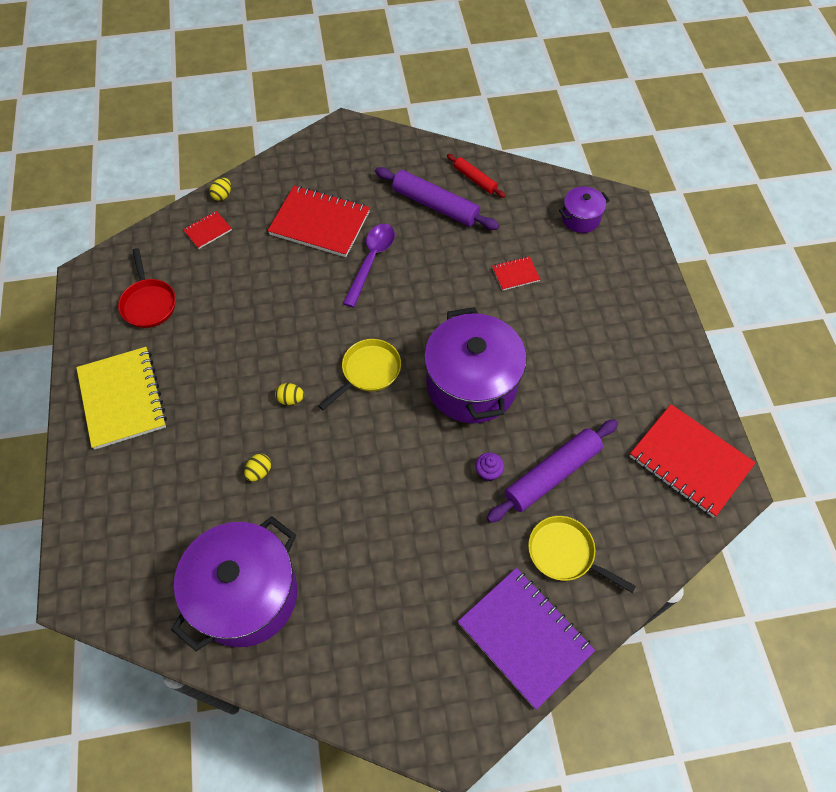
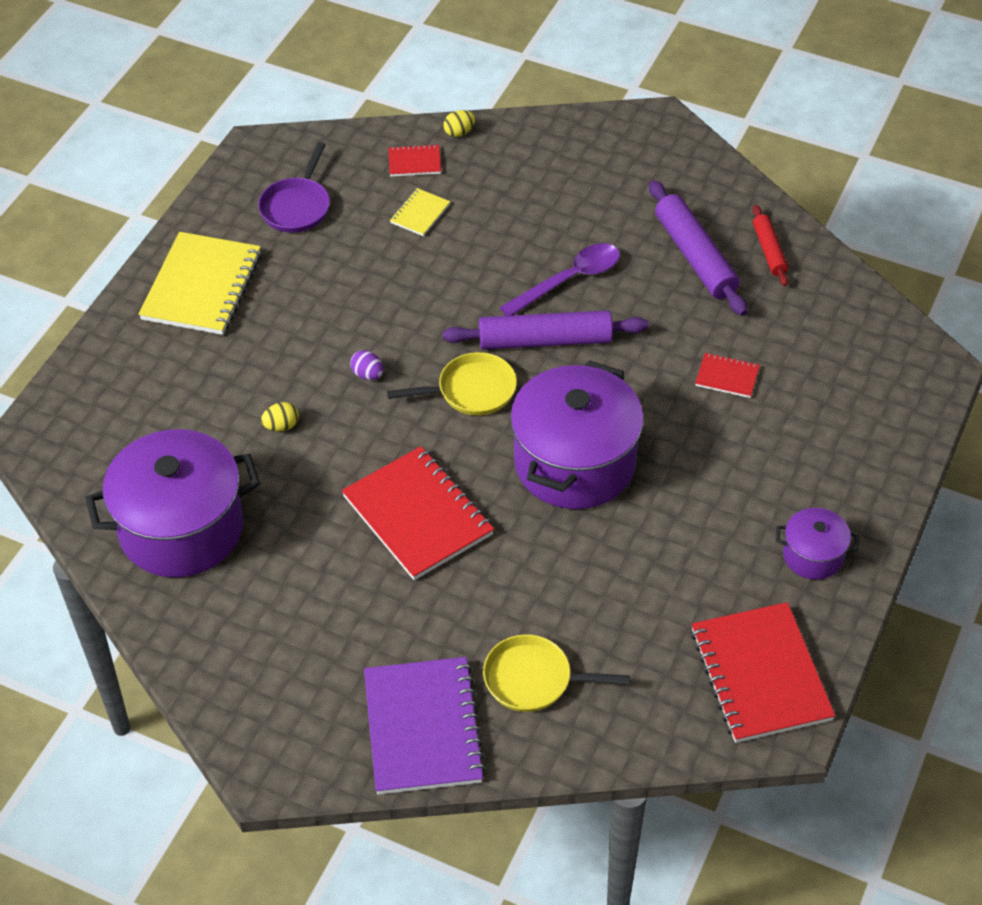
camera: 35 degrees right, 10 degrees down
(148, 303) = (297, 206): red pan -> purple pan
(239, 265) = (420, 214): none -> yellow notebook
(290, 399) = (367, 374): yellow egg -> purple egg
(320, 223) = (544, 212): red notebook -> red notebook (418, 515)
(488, 472) = (518, 557): purple cupcake -> none
(552, 474) = (587, 598): purple rolling pin -> purple rolling pin (545, 340)
(565, 553) = (533, 679): yellow pan -> yellow pan turned 60 degrees counterclockwise
(580, 218) = (864, 356): purple pot -> purple pot (813, 556)

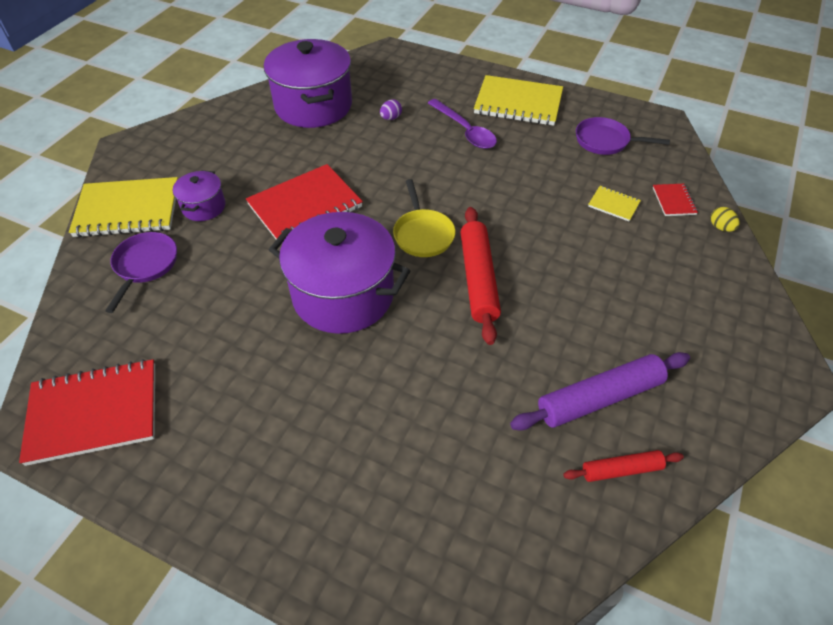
camera: 90 degrees right, 0 degrees up
(281, 426) = (393, 141): yellow egg -> none
(367, 374) = (439, 179): purple egg -> purple egg (391, 118)
(423, 728) = (128, 210): purple notebook -> yellow notebook
(533, 679) = (145, 265): yellow pan -> purple pan
(545, 340) = (478, 279): purple rolling pin -> red rolling pin
(569, 280) = (552, 297): purple spoon -> purple spoon (465, 131)
(727, 377) = (437, 414): red notebook -> none
(813, 556) = (208, 470): purple pot -> purple pot (203, 207)

